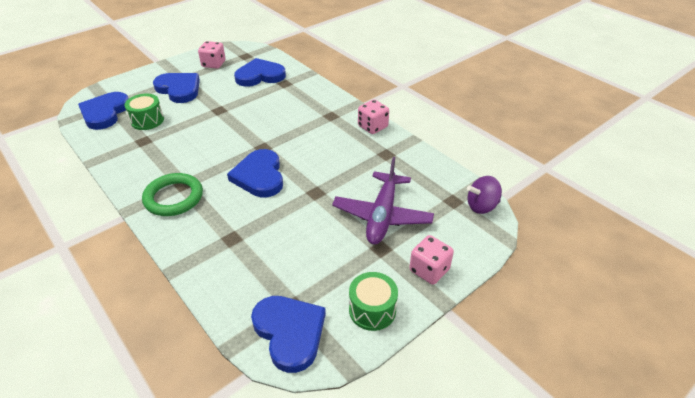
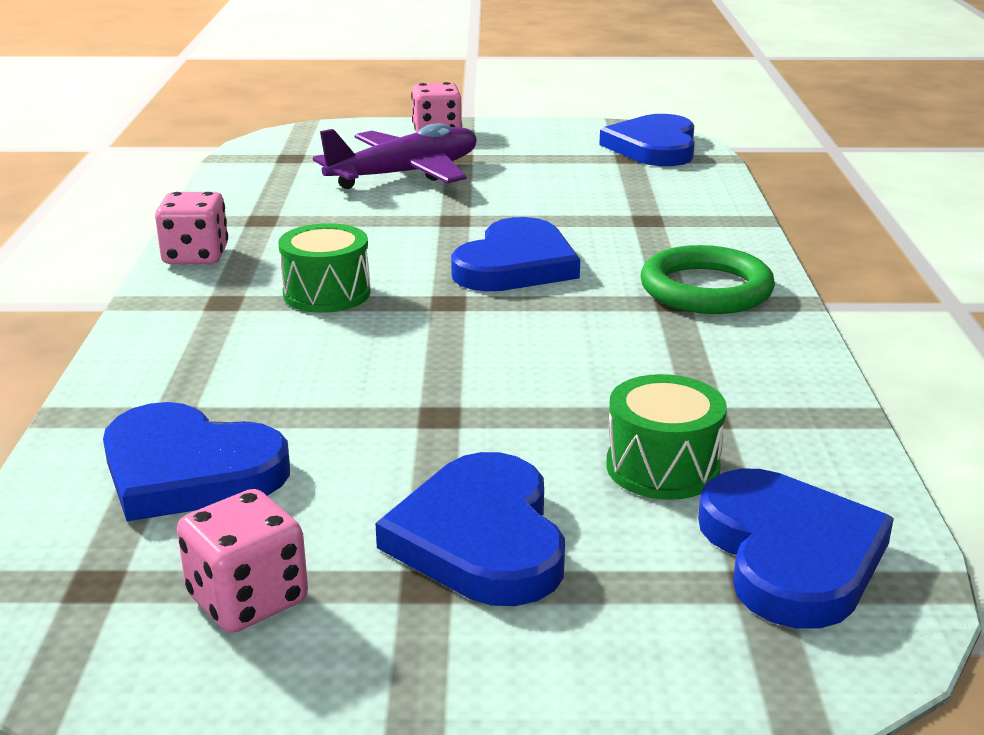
camera: 140 degrees left, 15 degrees down
(105, 113) = (789, 554): blue heart -> blue heart turned 60 degrees counterclockwise
(372, 310) = (544, 133): green drum -> green drum (326, 293)
(481, 206) = (270, 144): purple spinning top -> none

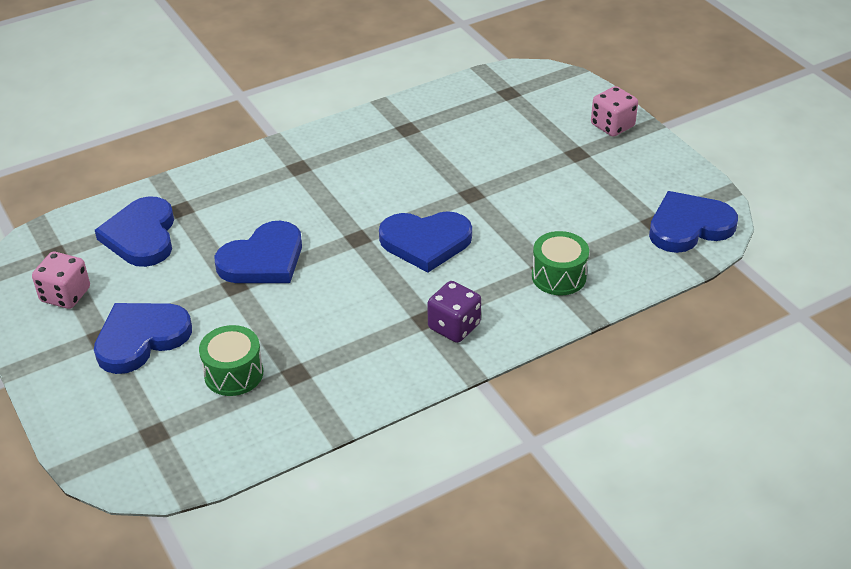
camera: 60 degrees right, 15 degrees up
(196, 256) = (341, 132): pink dice -> none
(326, 293) = (333, 194): green drum -> green drum (558, 276)
(405, 174) = (524, 146): purple plane -> none
(706, 289) = (454, 326): green ring -> purple dice
(789, 554) = (183, 437): blue heart -> blue heart (263, 259)

